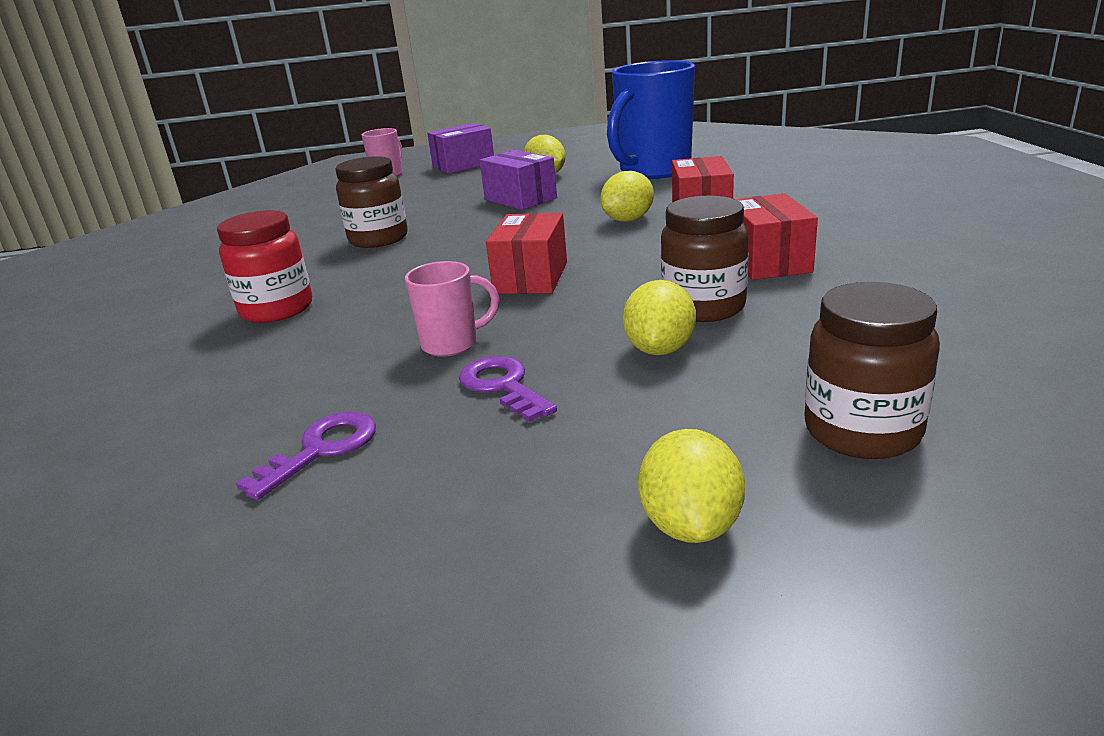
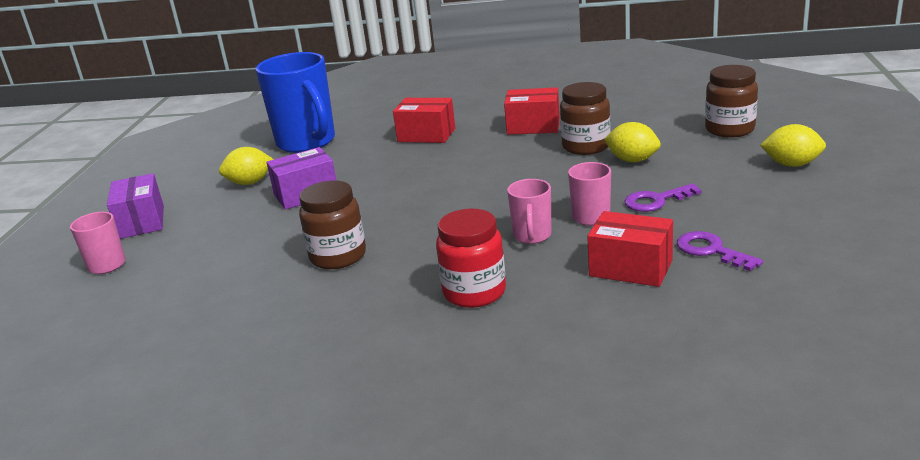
camera: 75 degrees left, 0 degrees up
(401, 317) = (532, 236): none -> pink mug
(531, 277) = (497, 191): red box -> red box (630, 268)
(628, 220) = (414, 157): yellow lemon -> none

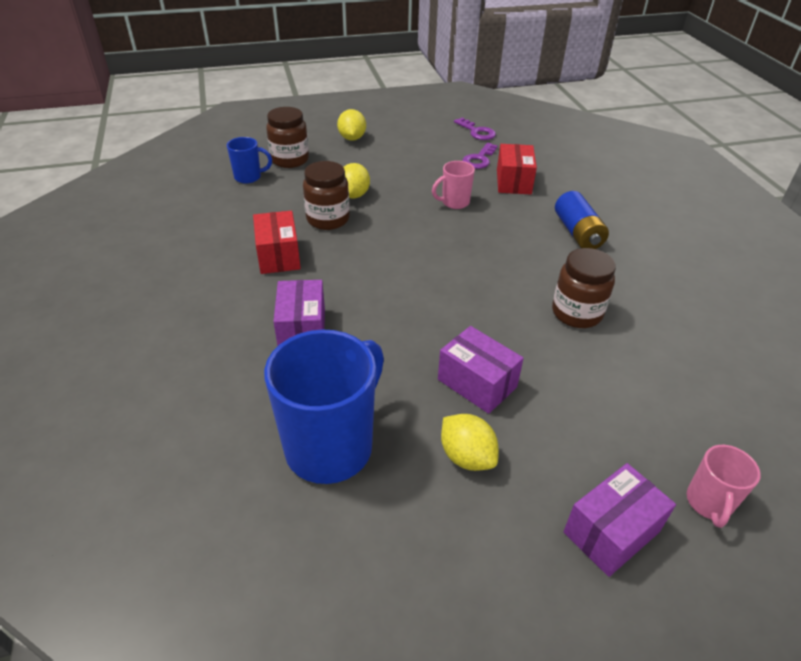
camera: 115 degrees left, 15 degrees up
(426, 135) = (302, 329): red box -> purple box
(474, 292) = (577, 233): red jar -> blue battery
(532, 236) = (494, 222): pink mug -> none
(656, 201) = (421, 180): purple key -> purple key (477, 132)
(690, 112) = (249, 177): none -> blue mug

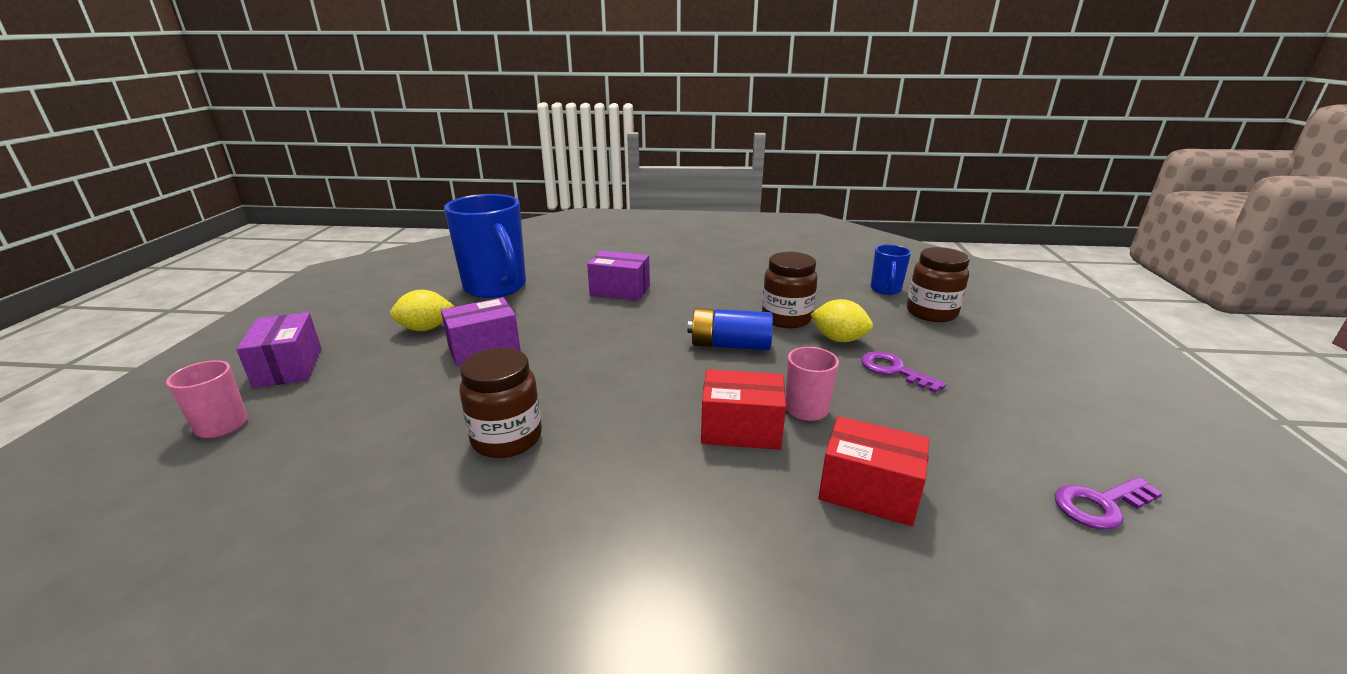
camera: 110 degrees right, 15 degrees down
(278, 256) = (729, 291): red box -> red box (741, 429)
(352, 138) = (1012, 360): yellow lemon -> none
(479, 159) = (961, 472): purple key -> purple key (893, 370)
(577, 233) = (674, 513): blue battery -> blue battery (730, 345)

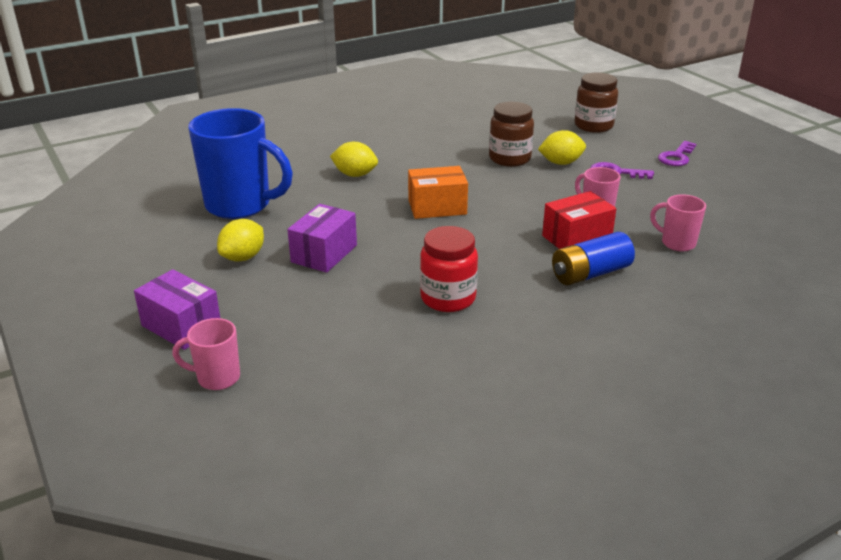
camera: 35 degrees left, 5 degrees up
(507, 438) = (448, 298): brown jar -> red jar
(620, 290) = (355, 175): purple box -> yellow lemon
(644, 341) = (437, 207): none -> orange box
(730, 345) = (499, 190): blue battery -> blue battery (590, 273)
(868, 491) = (677, 243): red box -> pink mug
(885, 290) = (546, 116): blue mug -> none
(1100, 505) = (774, 209): purple key -> purple key (676, 157)

